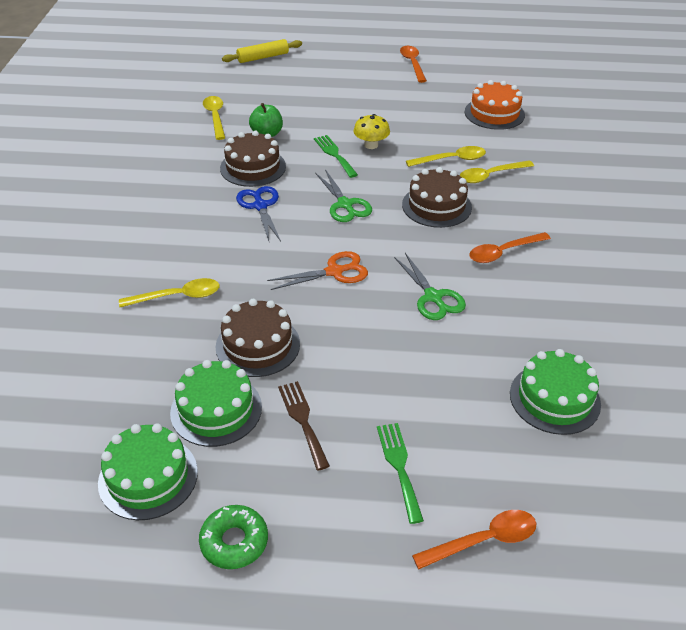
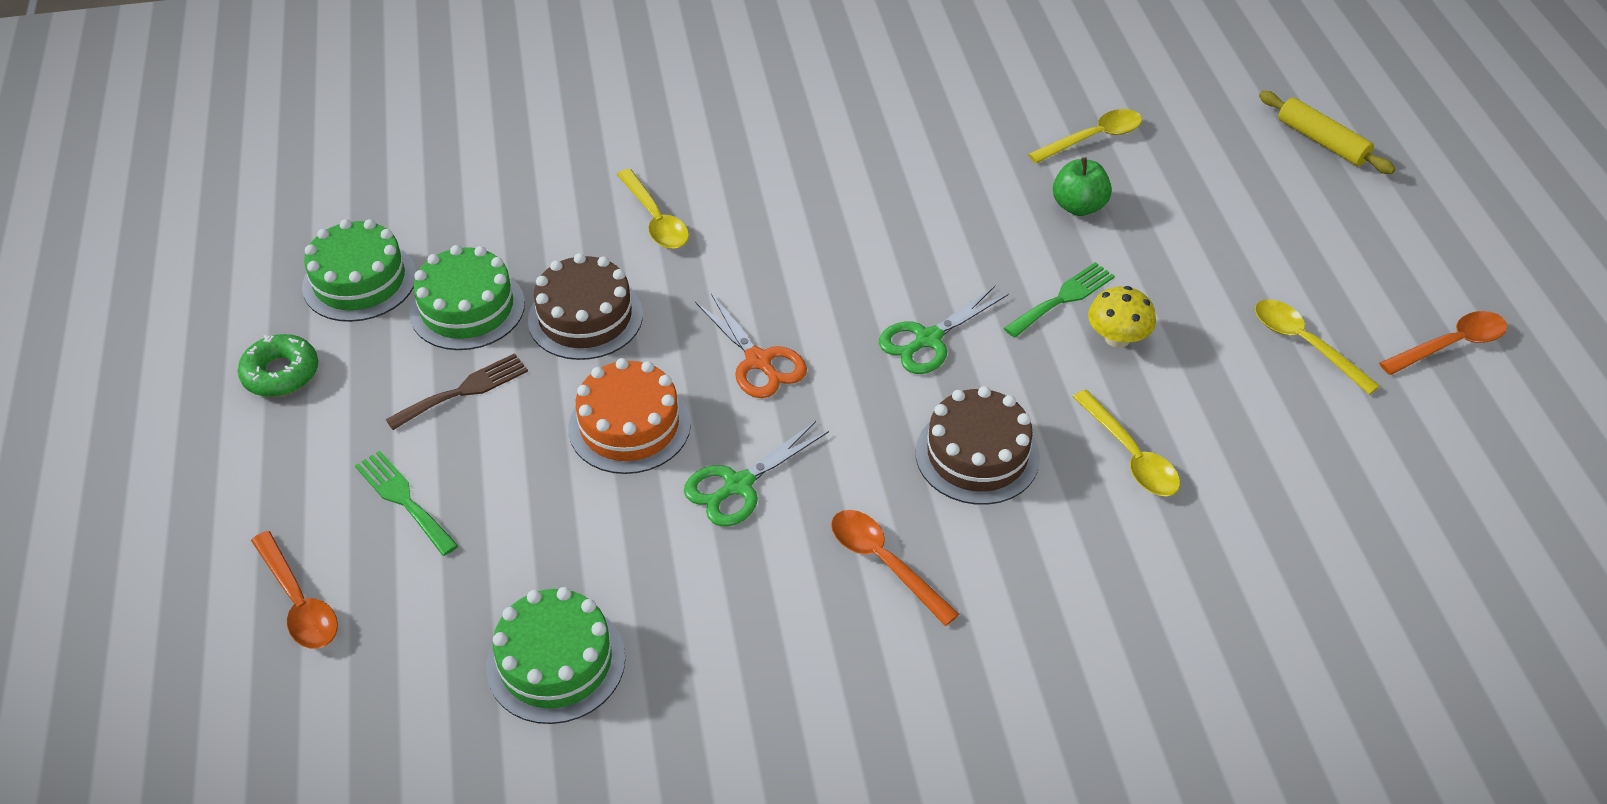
camera: 75 degrees right, 5 degrees up
(253, 167) = (977, 214): brown cake -> none
(260, 206) = (882, 247): blue scissors -> none
(399, 466) = (404, 499): green fork -> green fork turned 105 degrees counterclockwise
(490, 176) = (1107, 519): yellow spoon -> yellow spoon (1304, 343)
(494, 113) = (1338, 500): orange cake -> orange cake (629, 426)

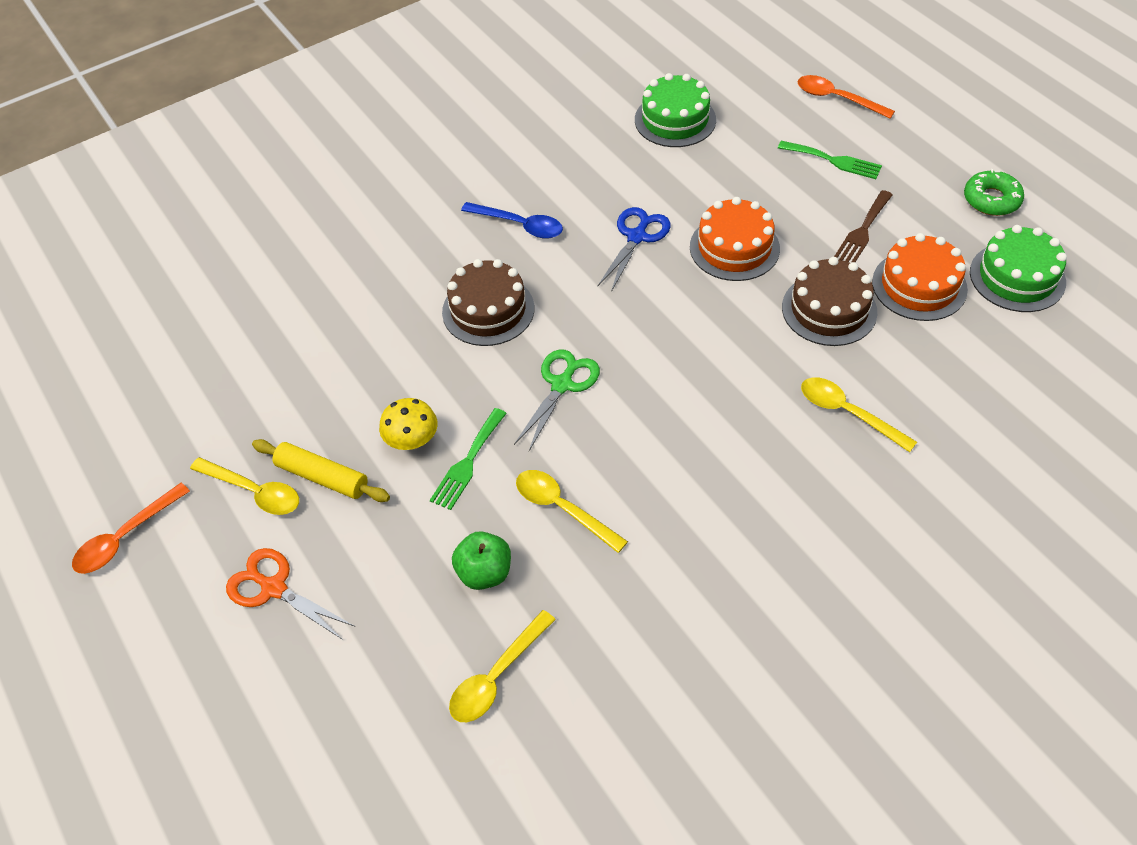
camera: 160 degrees right, 5 degrees up
(467, 308) = (919, 285): green cake -> orange cake
(738, 485) = (637, 237): green scissors -> blue scissors
(758, 361) = (679, 322): orange scissors -> orange scissors (274, 588)
(884, 562) = (520, 225): orange spoon -> blue spoon
(1130, 456) = (379, 347): yellow spoon -> yellow spoon (562, 508)
(1322, 142) = (245, 774): yellow rolling pin -> yellow rolling pin (322, 477)

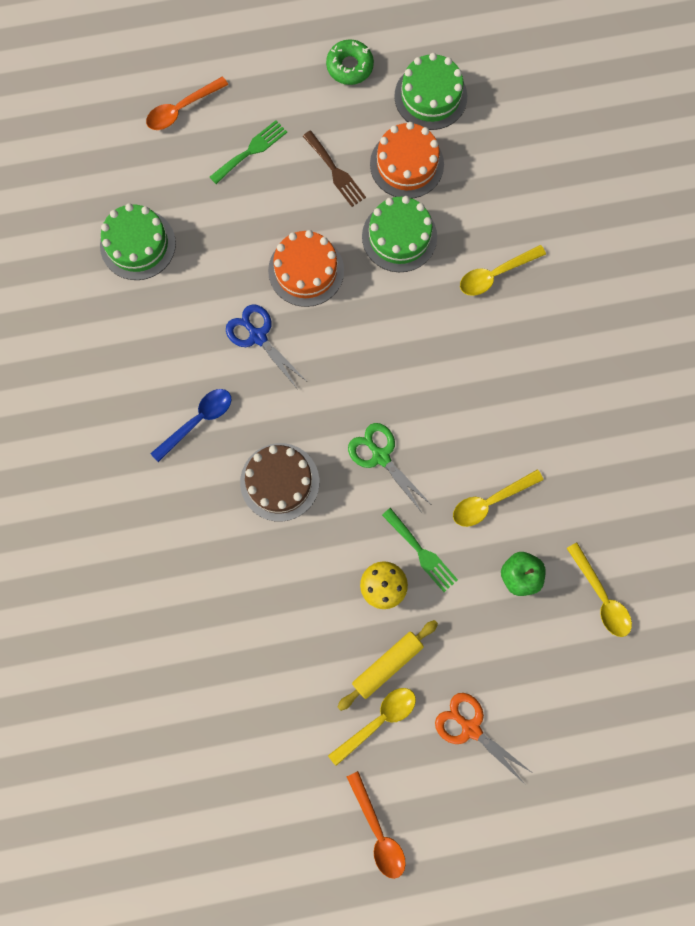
camera: 70 degrees left, 25 degrees up
(274, 588) = (470, 728): orange scissors -> orange scissors turned 75 degrees clockwise
(829, 309) = (399, 237): brown cake -> green cake

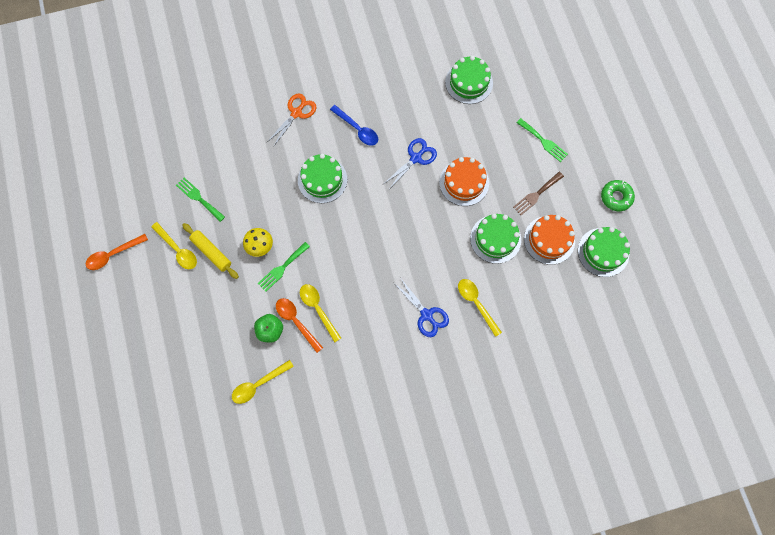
camera: 85 degrees right, 5 degrees down
(181, 109) = (566, 97): orange spoon -> orange spoon (296, 321)
(279, 482) = (322, 180): brown cake -> green cake
(291, 684) = (199, 198): none -> green fork
(381, 456) = (343, 238): green scissors -> none
(470, 728) = (173, 305): orange scissors -> orange scissors (296, 113)
(508, 345) = (426, 315): none -> blue scissors

